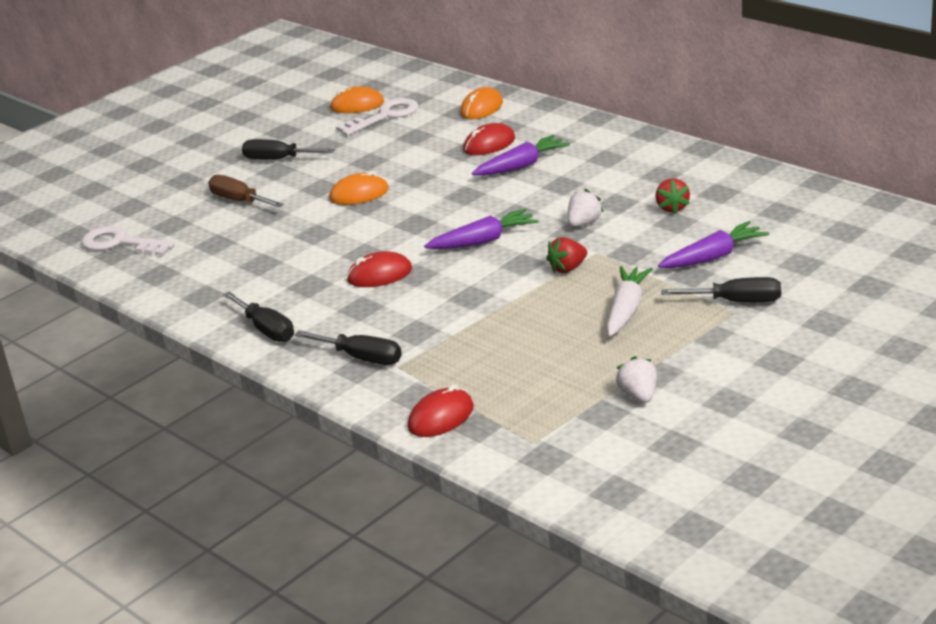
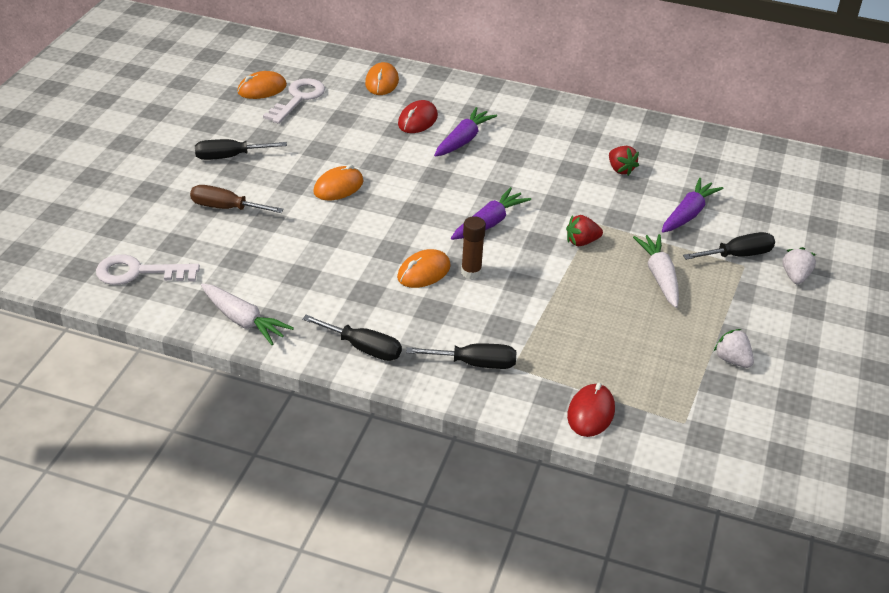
camera: 30 degrees left, 10 degrees up
(178, 292) = (243, 321): none -> white carrot
(379, 275) = (423, 272): red mouse -> orange mouse
(427, 281) = (471, 272): none -> brown glue stick
(568, 268) = (581, 242): red strawberry -> red strawberry turned 45 degrees clockwise
(584, 223) = (560, 194): white strawberry -> white strawberry (795, 277)

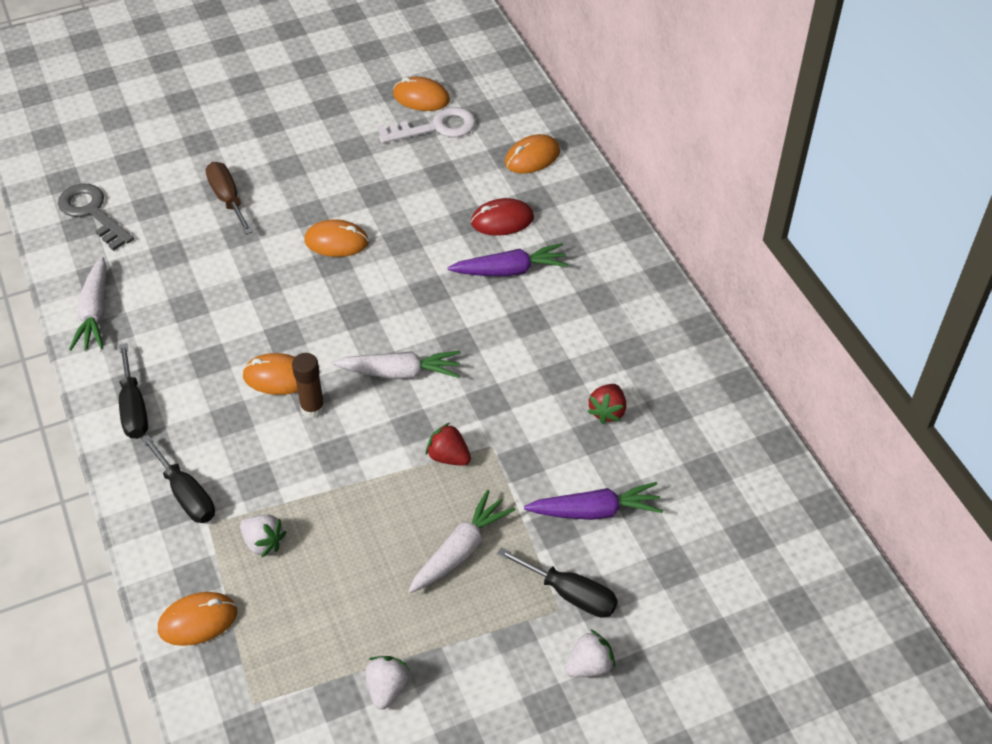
camera: 50 degrees right, 10 degrees up
(138, 272) = (92, 213): white key -> grey key
(229, 157) = (299, 150): black screwdriver -> none
(489, 223) = (400, 373): purple carrot -> white carrot
(558, 351) = (263, 542): none -> white strawberry
(591, 413) = (198, 621): red mouse -> orange mouse

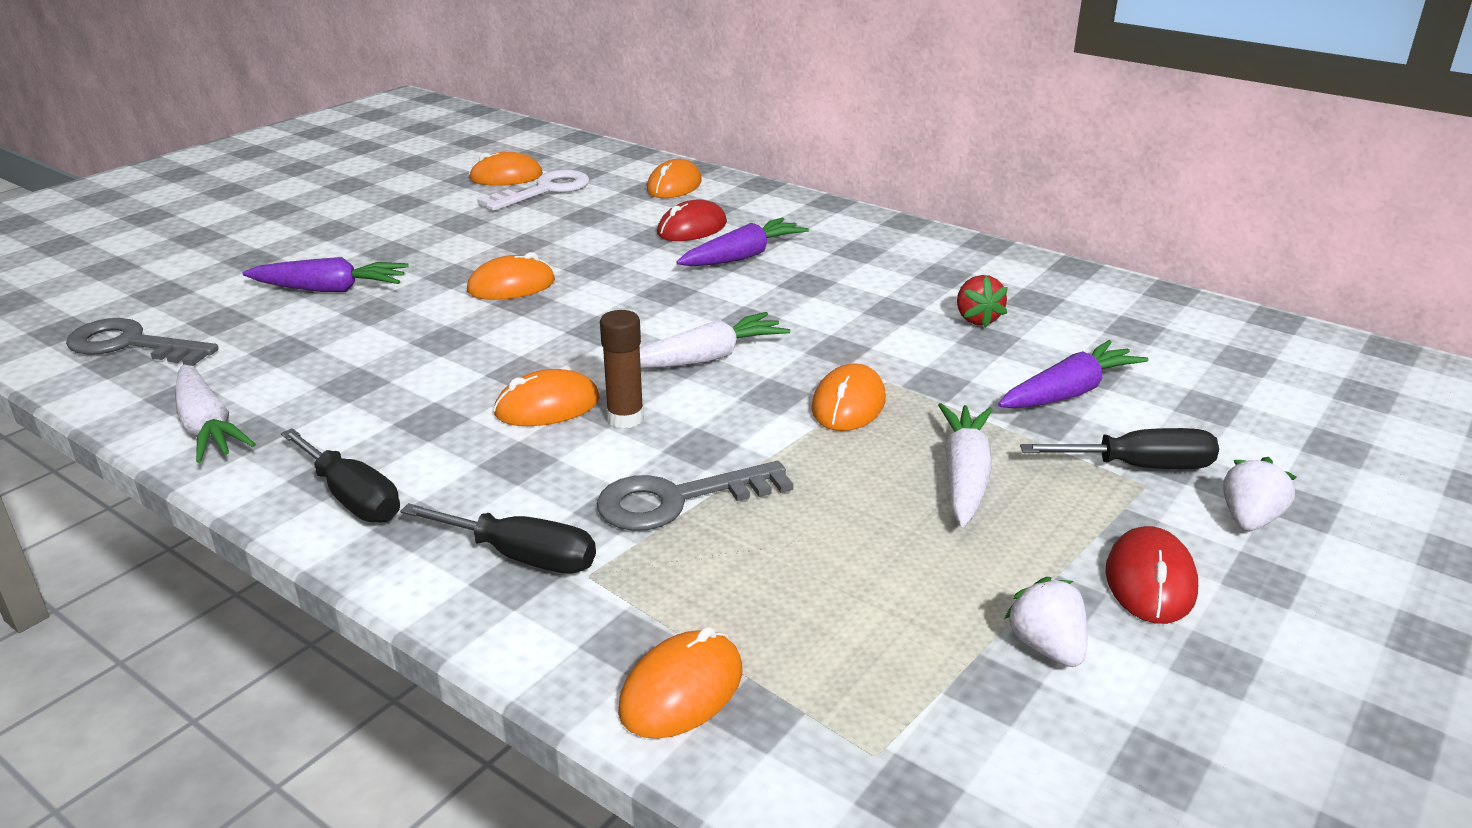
camera: 30 degrees left, 20 degrees down
(228, 199) = (330, 289): brown screwdriver -> purple carrot
(263, 542) = (693, 564): white strawberry -> none
(291, 491) = (677, 500): none -> grey key
(448, 457) = (848, 404): red strawberry -> orange mouse
(484, 677) = (1150, 581): none -> red mouse

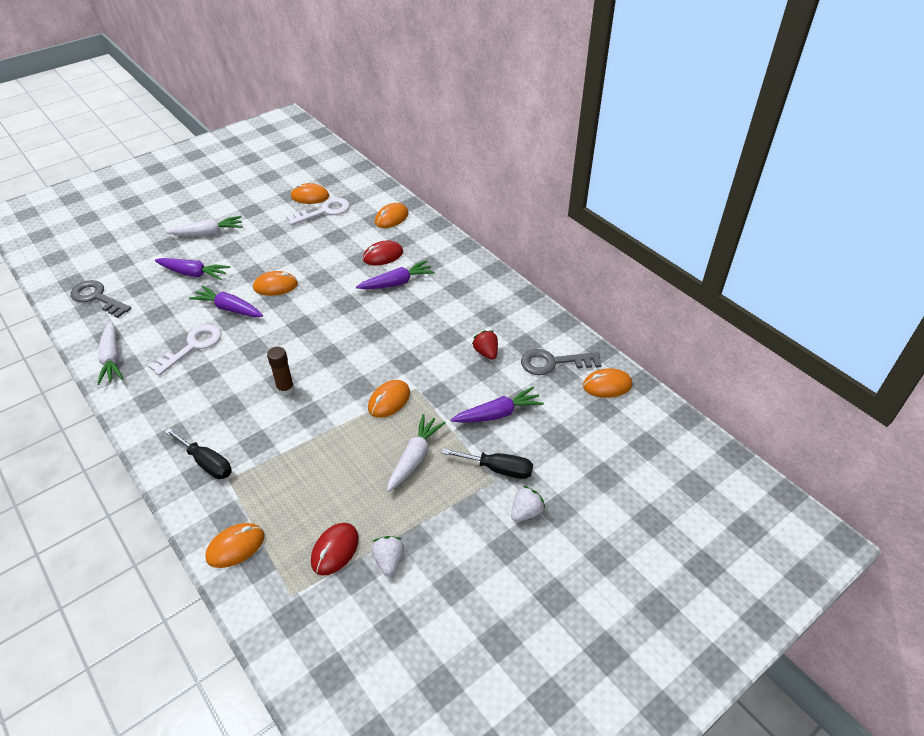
camera: 15 degrees right, 15 degrees up
(352, 498) = (154, 414): black screwdriver -> none
(385, 385) = (192, 346): none -> white key
(434, 325) = (229, 308): none -> purple carrot
(547, 406) = (255, 374): orange mouse -> orange mouse (607, 385)
(677, 500) = (283, 444): grey key -> grey key (553, 363)
(706, 358) = (341, 356): white carrot -> white carrot (208, 233)
(977, 319) = (486, 353): red strawberry -> red strawberry turned 150 degrees clockwise
(1150, 581) = (456, 537): red mouse -> red mouse (335, 550)

